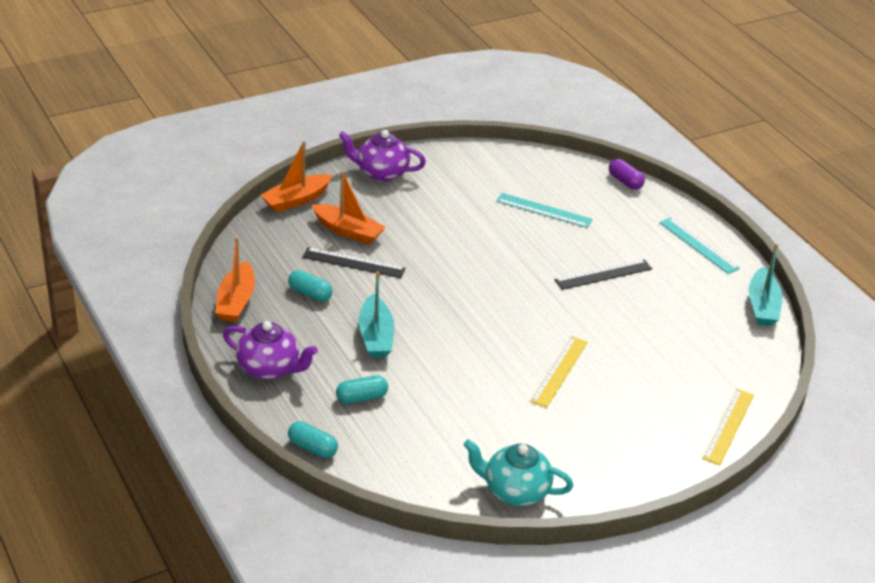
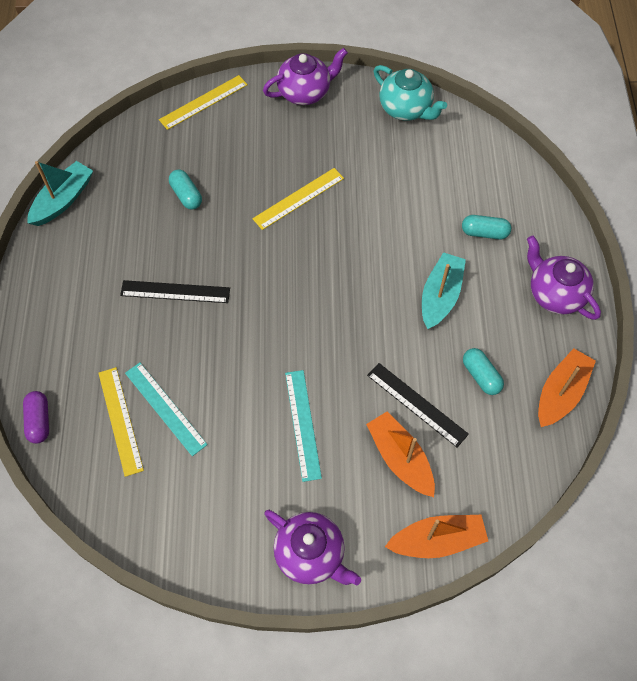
camera: 150 degrees left, 25 degrees up
(312, 448) = (546, 199): turquoise capsule -> turquoise capsule (186, 195)
(569, 196) = (120, 420): none -> yellow ruler
(635, 471) = (305, 92): none -> purple teapot
(698, 245) = (49, 294): turquoise ruler -> turquoise ruler (302, 424)

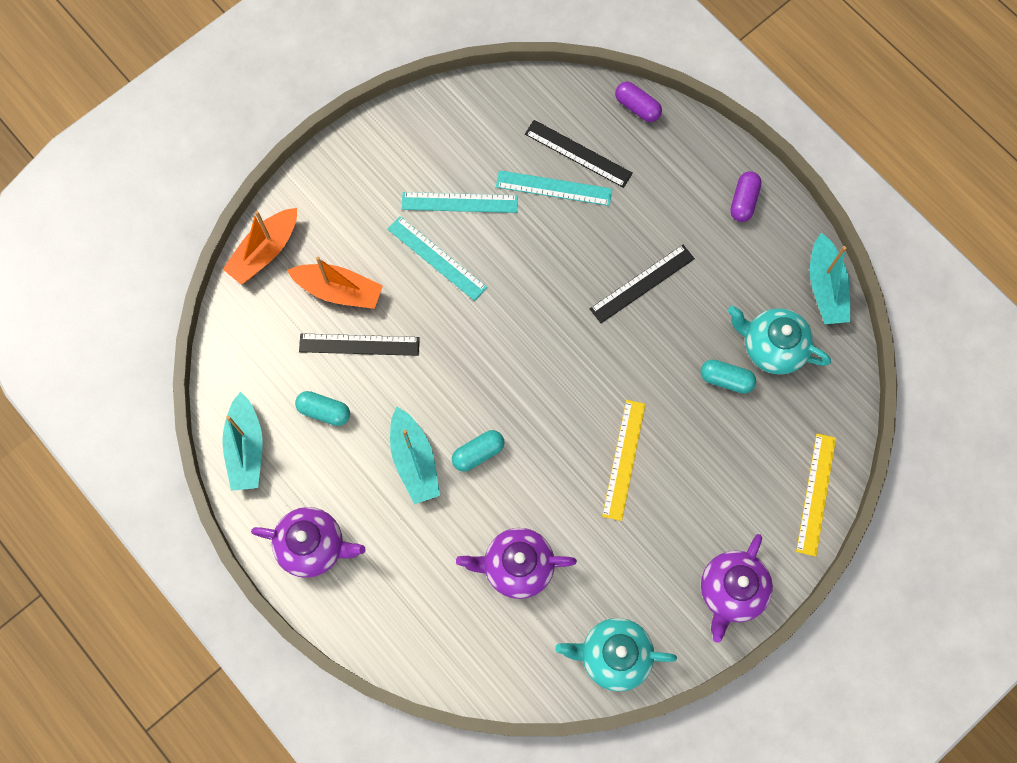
camera: 140 degrees right, 10 degrees up
(47, 292) = (743, 201): none -> purple capsule
(120, 420) = (578, 154): yellow ruler -> black ruler
(137, 192) = (772, 347): none -> turquoise teapot
(246, 455) = (459, 202): none -> turquoise ruler
(311, 554) = (350, 172): purple teapot -> purple teapot (517, 566)
(484, 233) = (423, 562): turquoise capsule -> turquoise capsule (478, 453)
(560, 393) = (246, 448): orange boat -> turquoise boat

